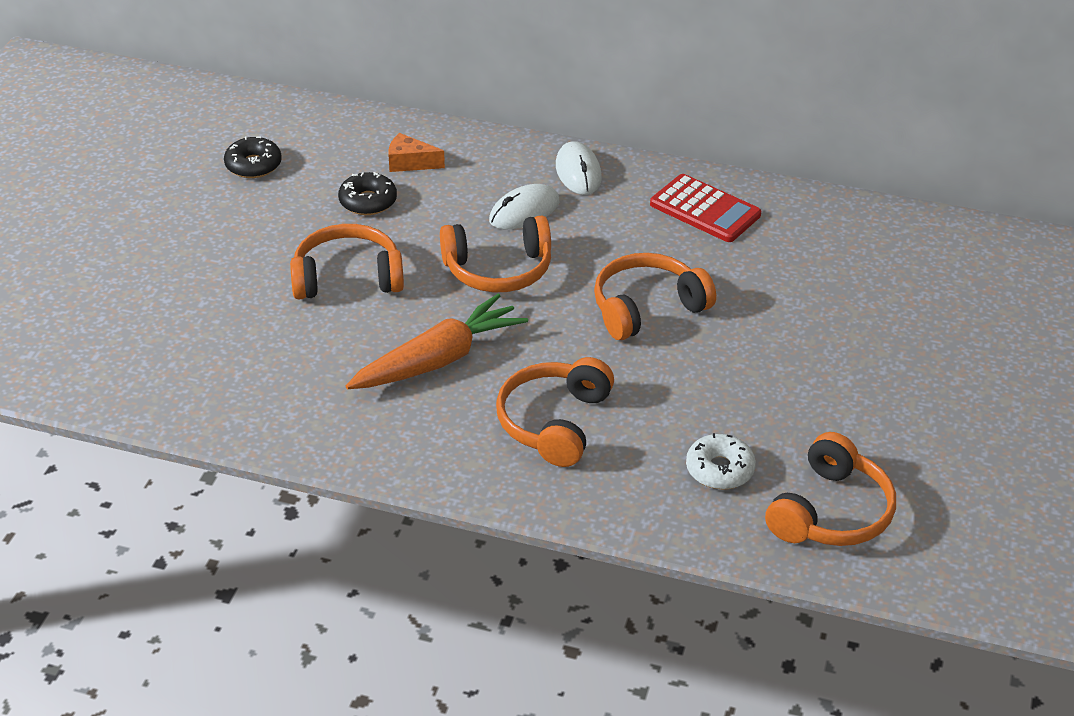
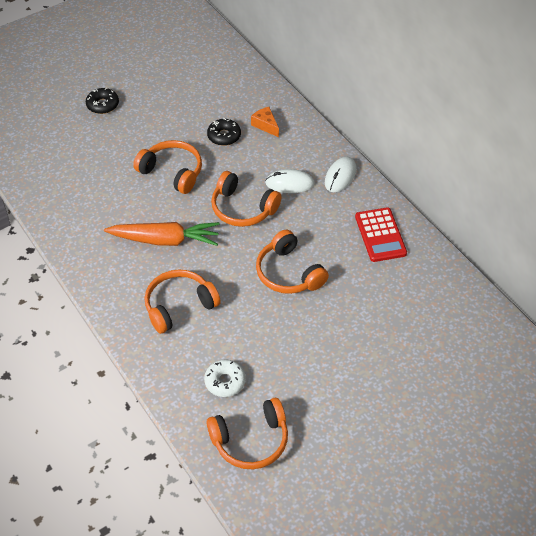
camera: 40 degrees right, 10 degrees up
(253, 165) = (195, 87): black donut -> black donut (103, 105)
(647, 308) = (289, 273): orange headphones -> orange headphones turned 135 degrees counterclockwise

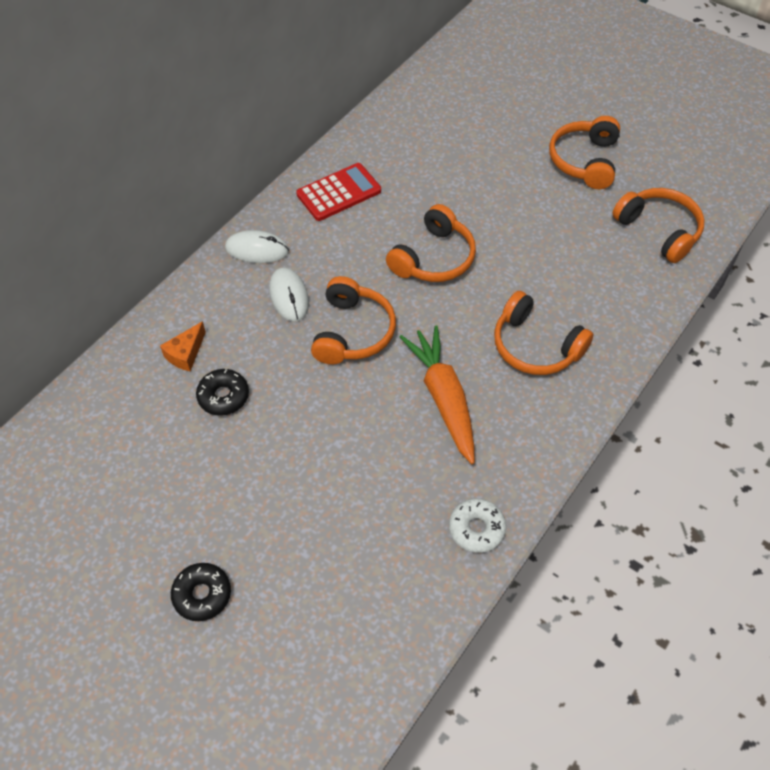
camera: 110 degrees left, 5 degrees up
(172, 172) = (318, 435): orange headphones -> orange headphones (584, 161)
(225, 381) = (607, 271): white donut -> white donut (476, 529)

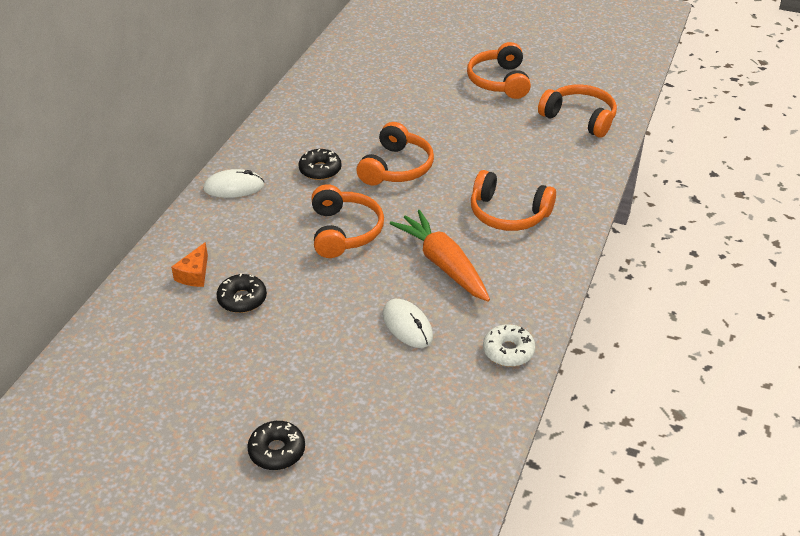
camera: 15 degrees left, 15 degrees down
(289, 296) = (276, 216): white mouse -> white mouse (407, 326)
(339, 193) = (294, 135): red calculator -> none
(352, 245) = (320, 170): none -> black donut

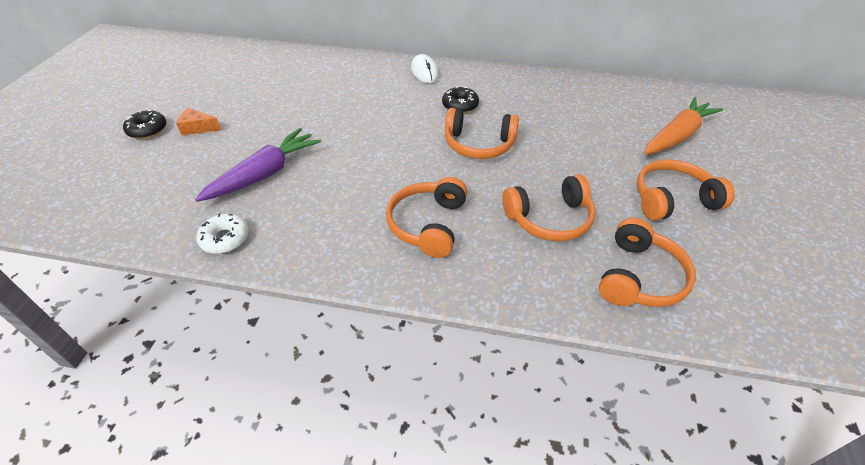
camera: 80 degrees right, 5 degrees up
(194, 274) = (324, 72): orange cheese -> orange cheese (198, 128)
(242, 299) = (299, 94): black donut -> none
(344, 231) = (381, 127): orange headphones -> orange headphones (549, 218)
(407, 326) = (264, 174): white mouse -> purple carrot
(443, 264) = (344, 186): orange carrot -> orange carrot (677, 136)

